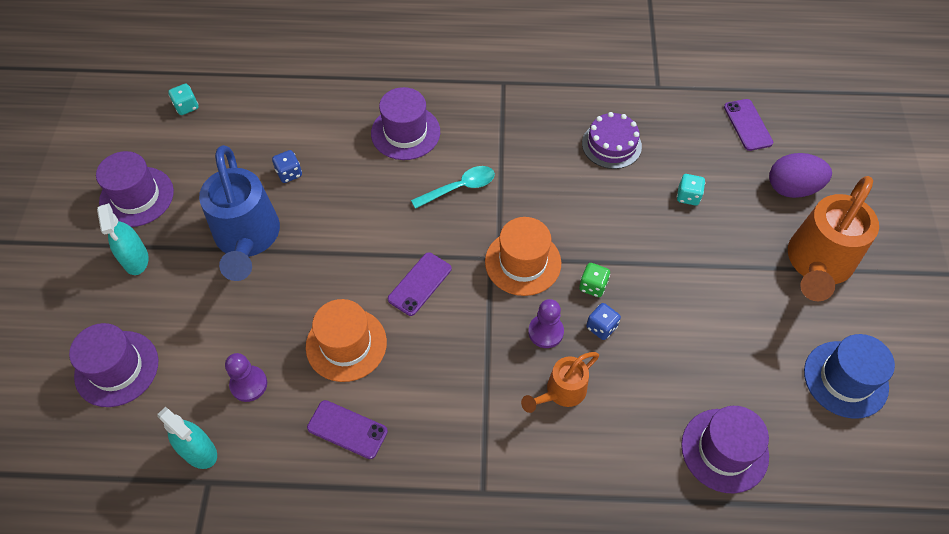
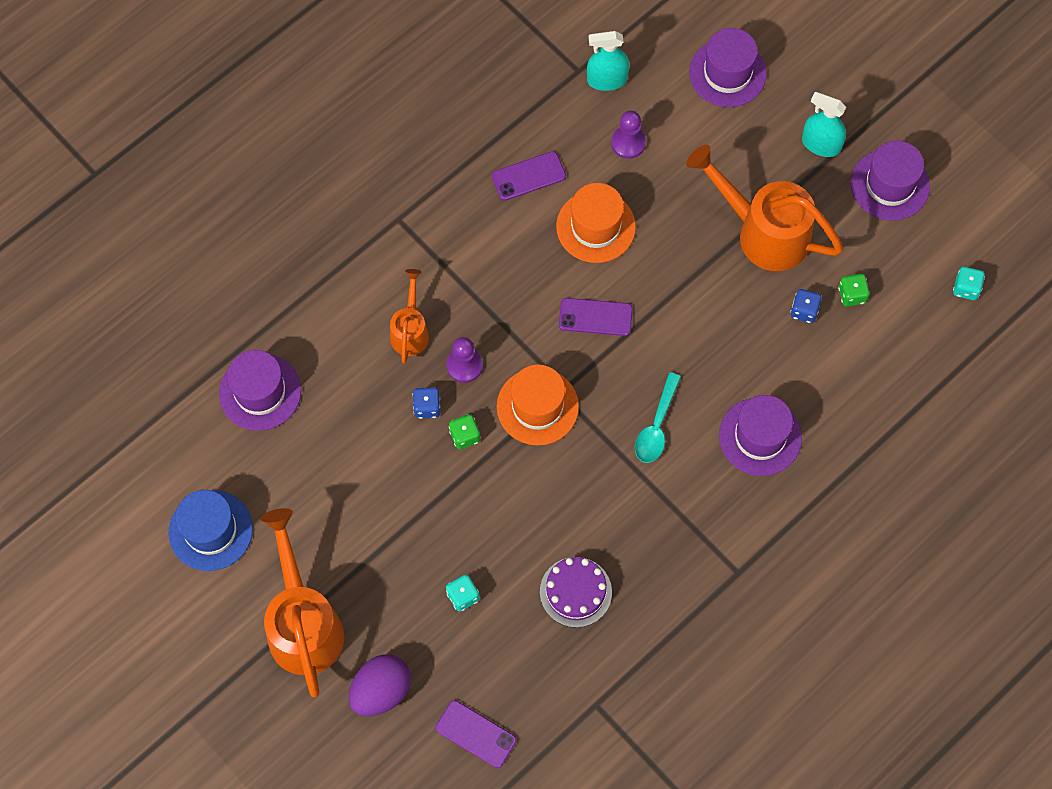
camera: 135 degrees right, 10 degrees up
(247, 239) = (763, 232): blue watering can -> orange watering can
(250, 158) = (852, 295): none -> green dice
(420, 284) = (595, 317): purple phone -> purple phone turned 75 degrees counterclockwise

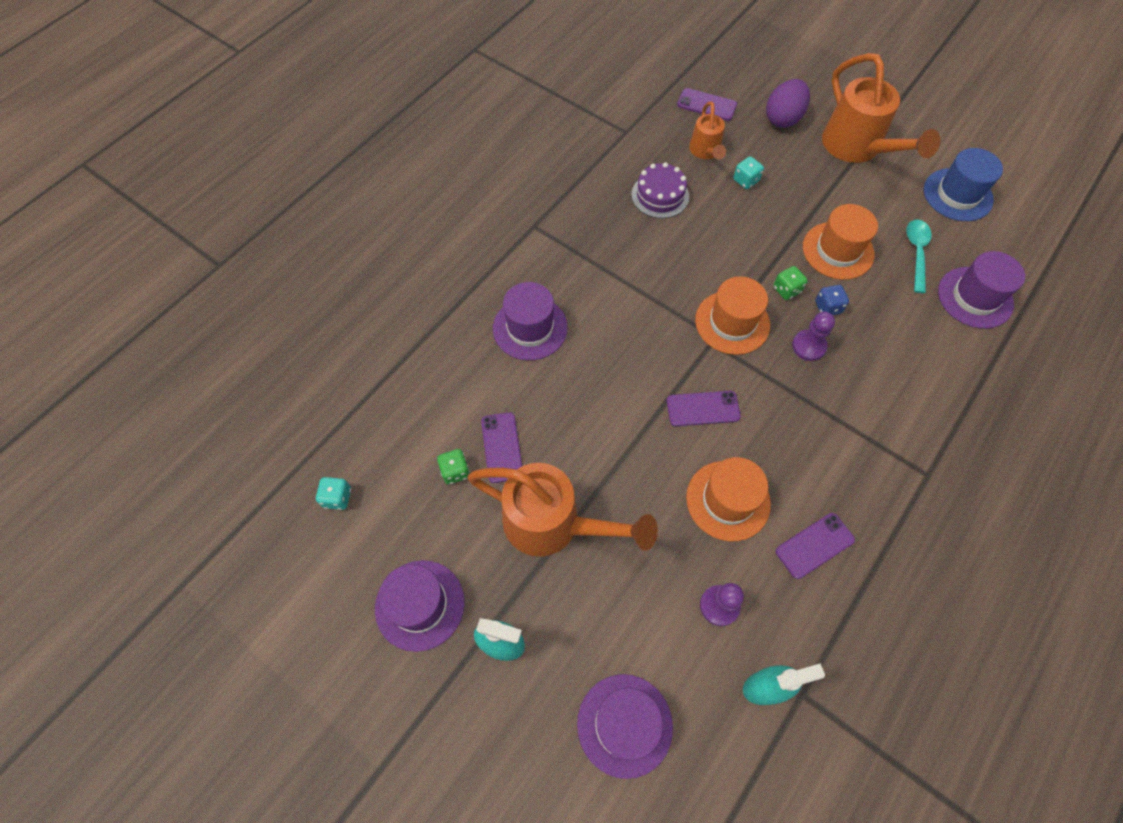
camera: 170 degrees right, 5 degrees down
(387, 477) = (838, 250): none -> orange hat
(410, 331) = (869, 368): orange watering can -> orange watering can (705, 152)
(656, 426) = (623, 322): turquoise spoon -> turquoise spoon (916, 252)
(804, 311) = (502, 447): blue dice -> purple phone

